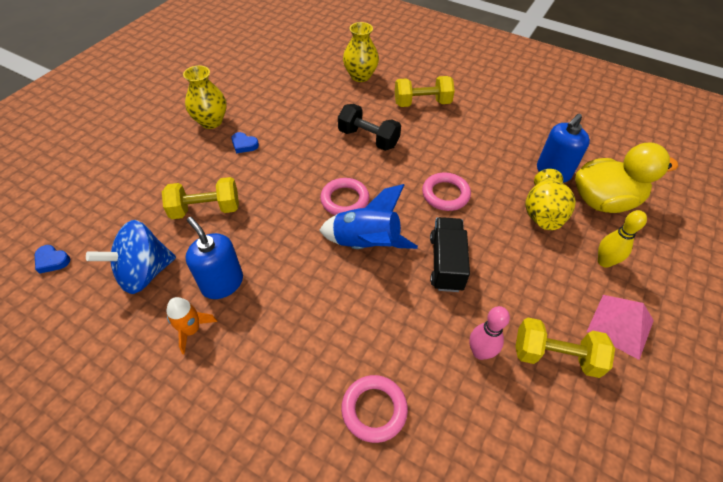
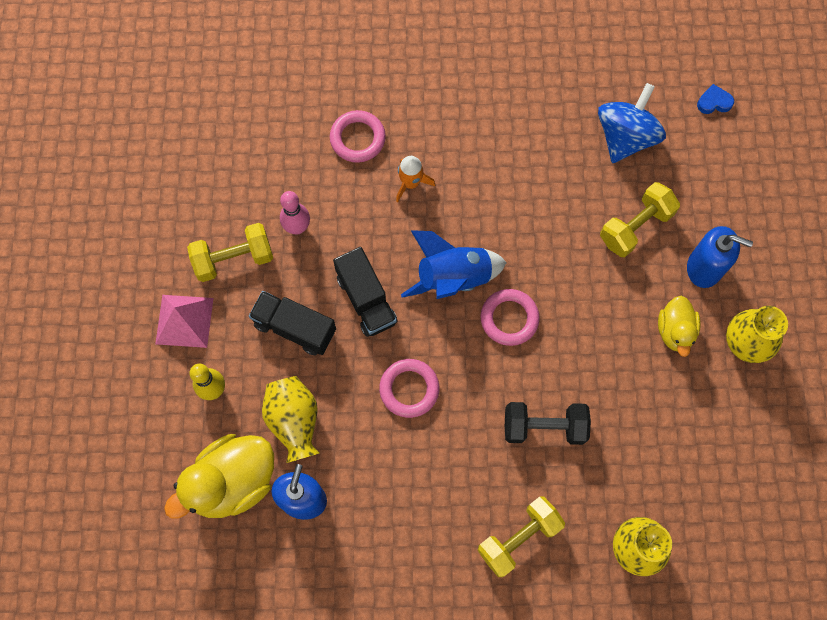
camera: 150 degrees right, 20 degrees up
(191, 330) = (540, 116): orange rocket -> orange rocket (411, 183)
(222, 283) = (551, 166): blue soap dispenser -> blue soap dispenser (704, 267)
(244, 145) = (675, 331): blue heart -> yellow duck
(517, 272) = (295, 328): none -> black truck

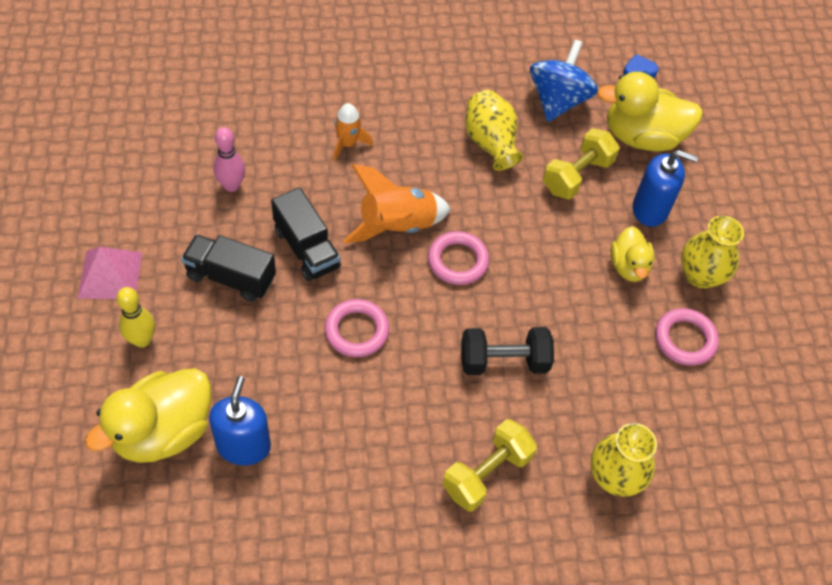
camera: 10 degrees left, 15 degrees down
(234, 259) = (164, 216): yellow dumbbell -> none
(294, 421) = (232, 367): yellow vase -> yellow vase (490, 143)
(357, 138) = (292, 107): pink ring -> pink ring (685, 339)
(453, 278) = (397, 226): blue rocket -> orange rocket
(707, 183) = (642, 137): none -> yellow duck

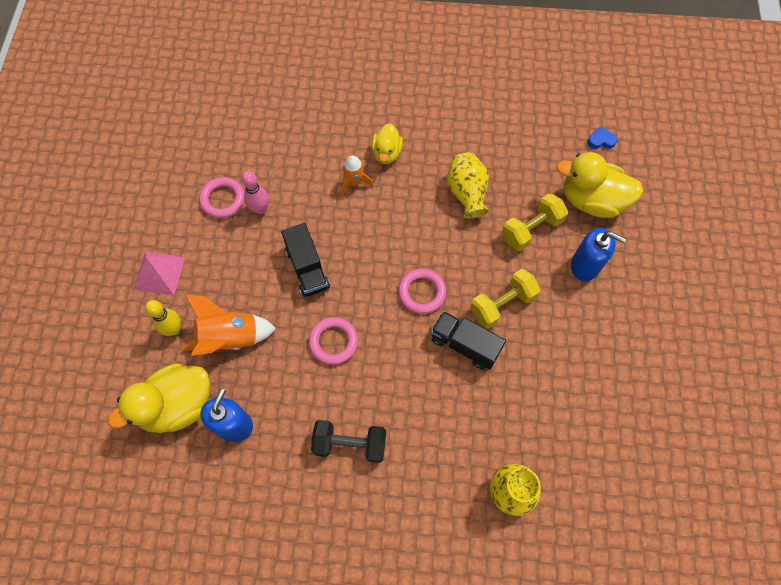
camera: 15 degrees right, 10 degrees up
(231, 277) = (247, 286): black truck -> black truck (465, 345)
(397, 226) = (380, 257): orange rocket -> orange rocket (230, 338)
(486, 473) = (411, 474): yellow dumbbell -> yellow dumbbell (502, 304)
(503, 361) = (442, 382): black dumbbell -> black dumbbell (350, 444)
(558, 100) = (528, 161): blue spinning top -> none
(628, 266) = (557, 313): yellow duck -> yellow duck (386, 153)
(685, 339) = (590, 382): pink ring -> pink ring (223, 200)
(700, 275) = (615, 328): yellow vase -> none

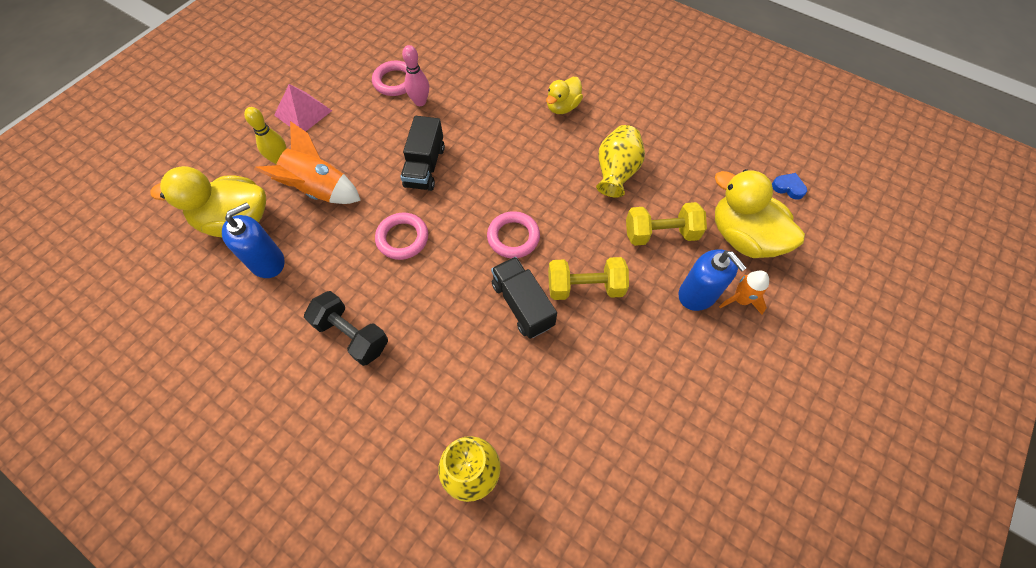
camera: 30 degrees right, 5 degrees down
(354, 182) = (516, 117): orange rocket -> orange rocket (740, 299)

